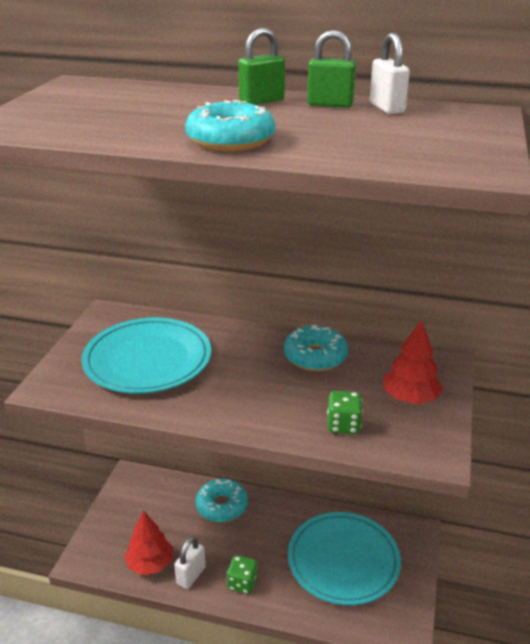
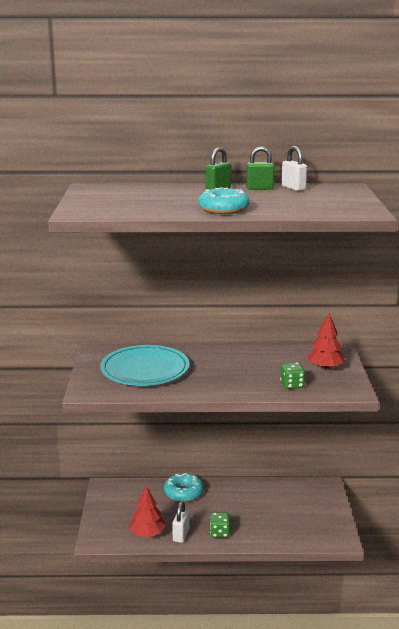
camera: 15 degrees left, 10 degrees down
(315, 356) = (255, 355): turquoise donut -> none
(343, 561) = (284, 509): turquoise plate -> none

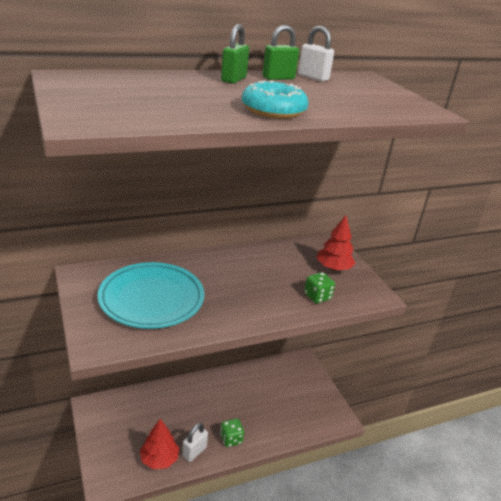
camera: 25 degrees left, 10 degrees up
(181, 535) = (194, 452): white padlock -> white padlock turned 45 degrees clockwise
(183, 493) = (177, 396): turquoise donut -> none

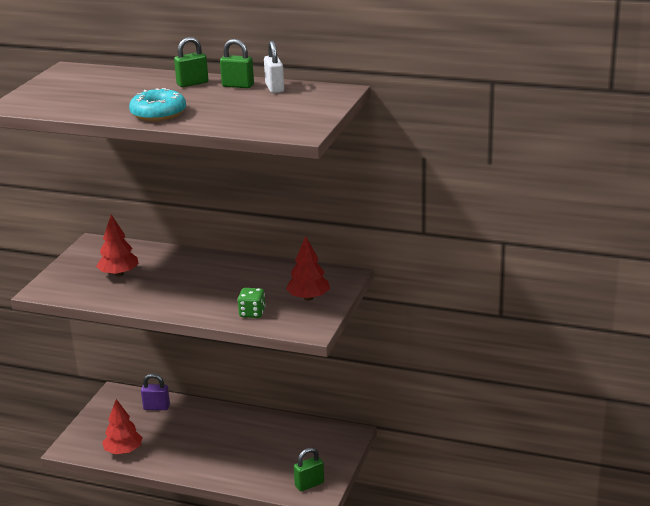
camera: 45 degrees right, 5 degrees down
(143, 402) = (156, 407): none -> purple padlock
(151, 298) = (119, 274): turquoise plate -> red tree
(194, 452) = (155, 459): white padlock -> none
(231, 439) = (196, 464): green dice -> none
(324, 413) = (309, 484): none -> green padlock

